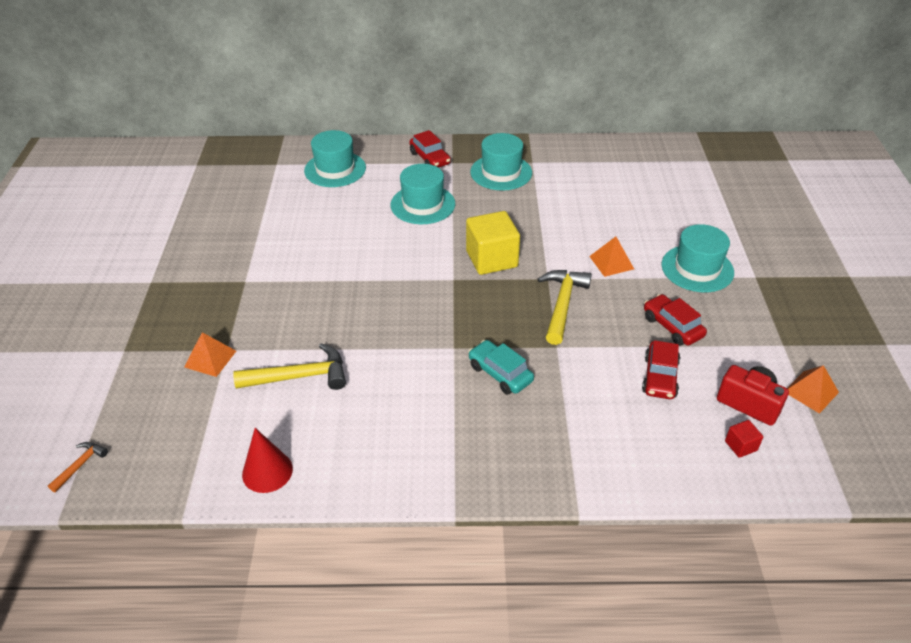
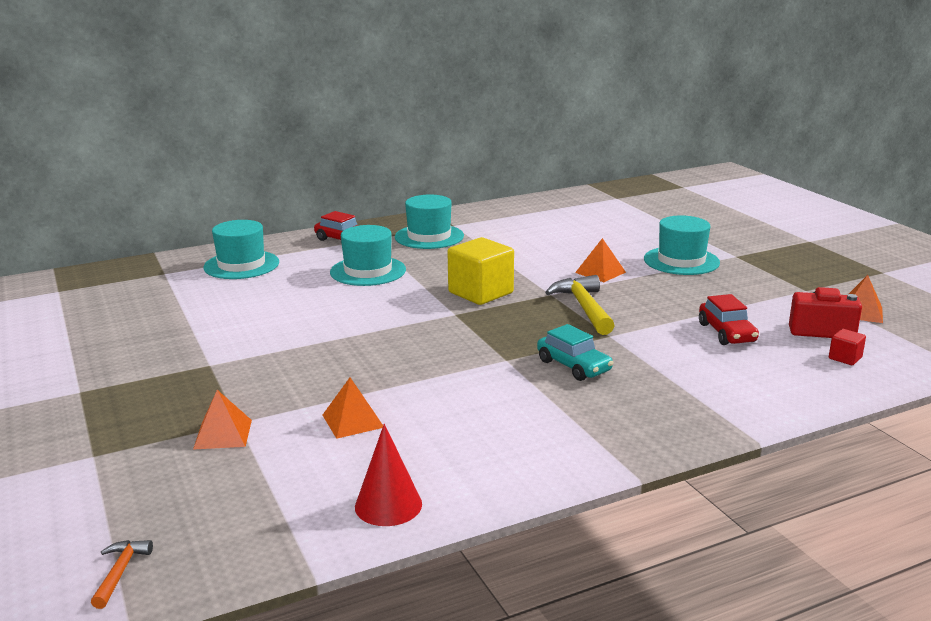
camera: 25 degrees left, 20 degrees down
(300, 376) = (353, 421): yellow hammer -> orange pyramid
(500, 373) = (574, 366): turquoise car -> turquoise car turned 150 degrees counterclockwise
(672, 327) = (701, 300): red car -> none

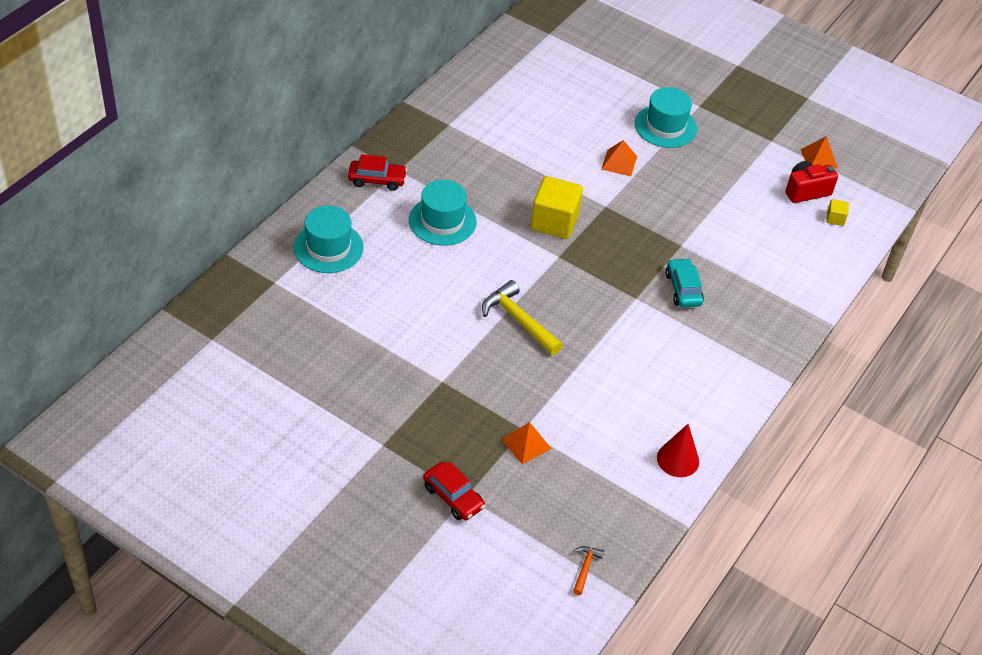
camera: 35 degrees left, 25 degrees up
(120, 572) = (585, 568): orange hammer -> orange hammer turned 45 degrees clockwise
(353, 421) = (593, 398): orange pyramid -> none
(429, 236) = (445, 150): turquoise hat -> none
(574, 366) = (683, 289): turquoise car -> turquoise car turned 120 degrees counterclockwise
(584, 307) = (641, 216): yellow hammer -> yellow hammer (518, 320)
(726, 333) = (752, 215): red car -> red car (453, 497)
(845, 358) = (835, 218): red cube -> yellow cube

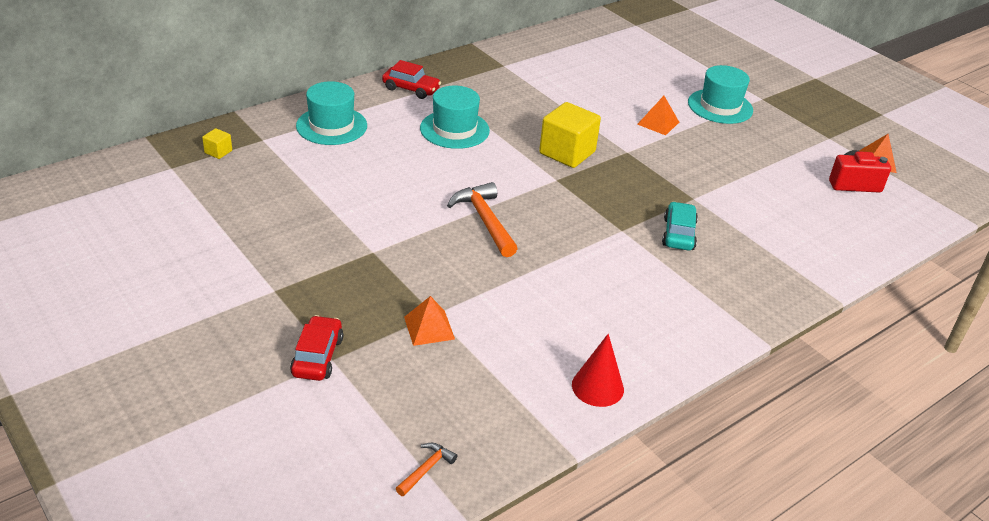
camera: 20 degrees right, 10 degrees down
(453, 497) = (317, 356): red car -> red car turned 150 degrees counterclockwise
(518, 320) = (485, 220): yellow hammer -> orange hammer
(835, 218) = (879, 212): yellow cube -> yellow cube (218, 152)

